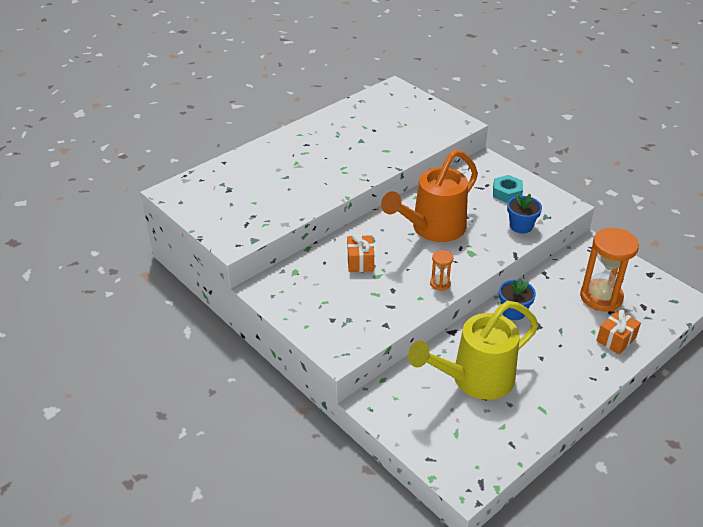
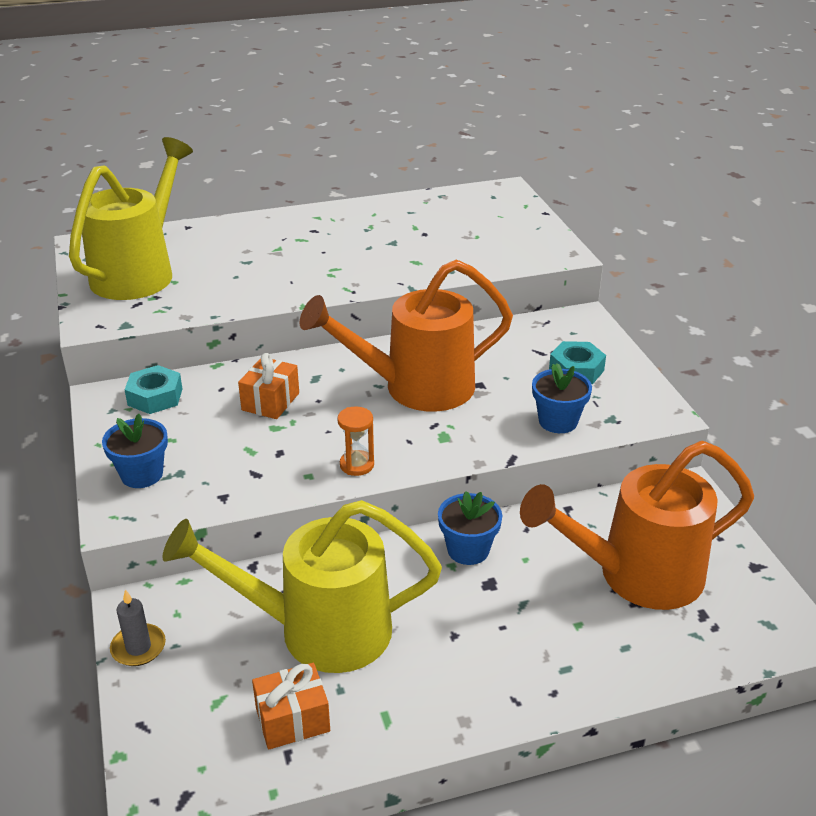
camera: 25 degrees right, 5 degrees down
(226, 202) = (139, 272): none -> yellow watering can
(290, 279) = (155, 397): none -> turquoise nut
(328, 327) = (142, 474): none -> blue flower pot
(391, 422) = (138, 647): none -> grey candle
(601, 297) = (636, 575): orange hourglass -> orange watering can
(616, 339) = (608, 651): orange gift -> orange gift (292, 719)

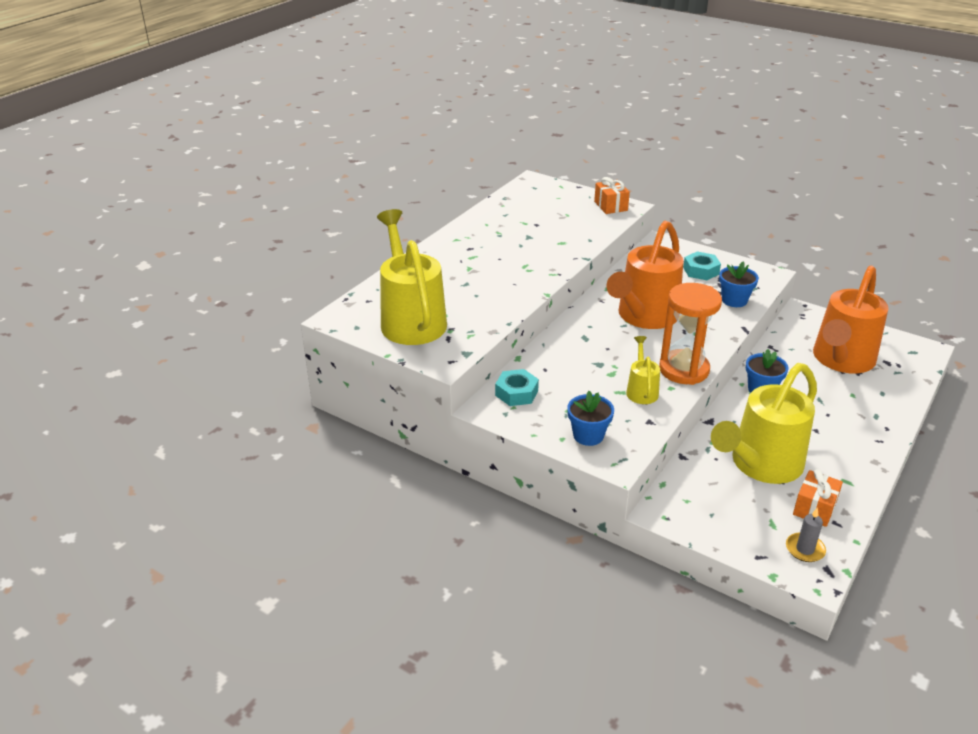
camera: 40 degrees left, 0 degrees up
(138, 647) = (697, 527): grey candle -> grey candle (805, 549)
(270, 401) = (584, 362): orange gift -> orange gift (610, 206)
(273, 461) = (641, 390): none -> yellow watering can
(357, 465) = (684, 370): orange hourglass -> orange hourglass, size x2.11

